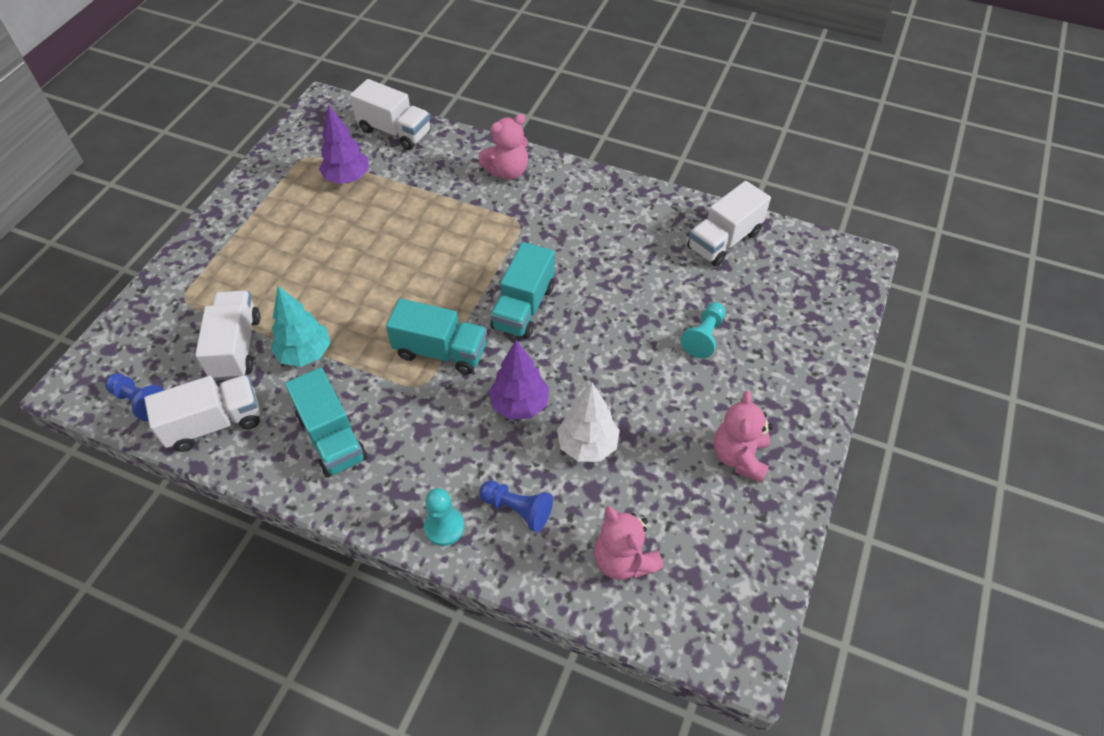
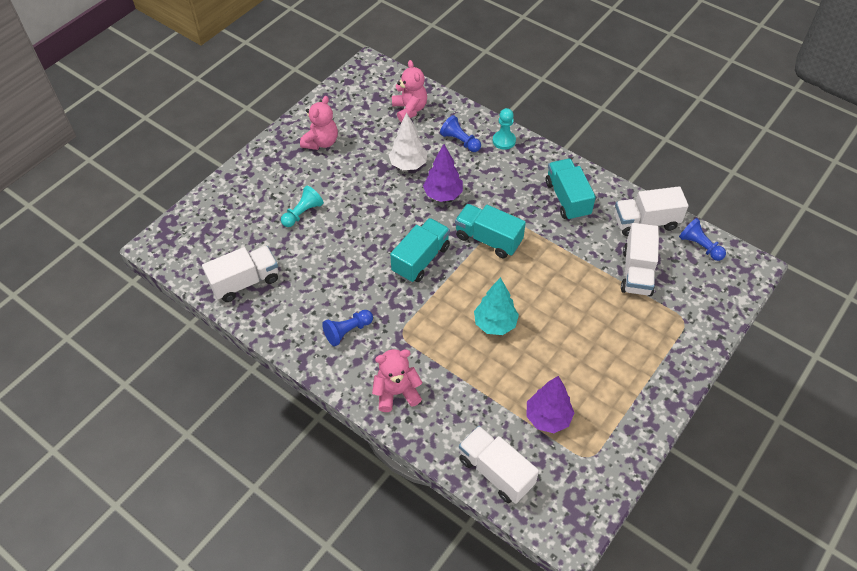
camera: 165 degrees left, 0 degrees up
(305, 354) = (585, 257): turquoise tree -> turquoise tree (495, 324)
(581, 214) = (347, 331): none -> blue pawn

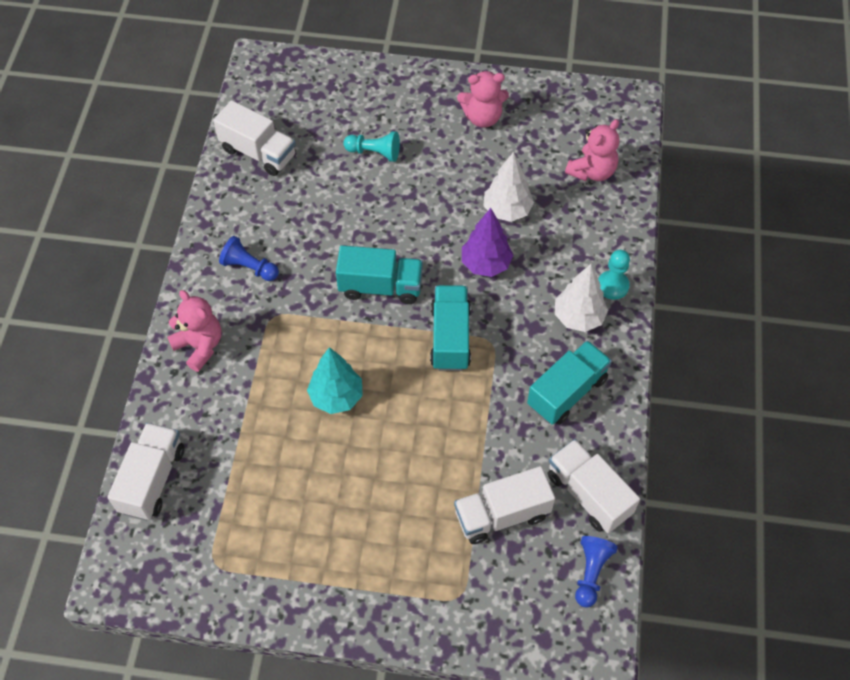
camera: 60 degrees right, 5 degrees up
(460, 141) = (579, 242): blue pawn -> none
(516, 168) = (578, 317): none -> white tree
(547, 418) = (243, 502): purple tree -> none

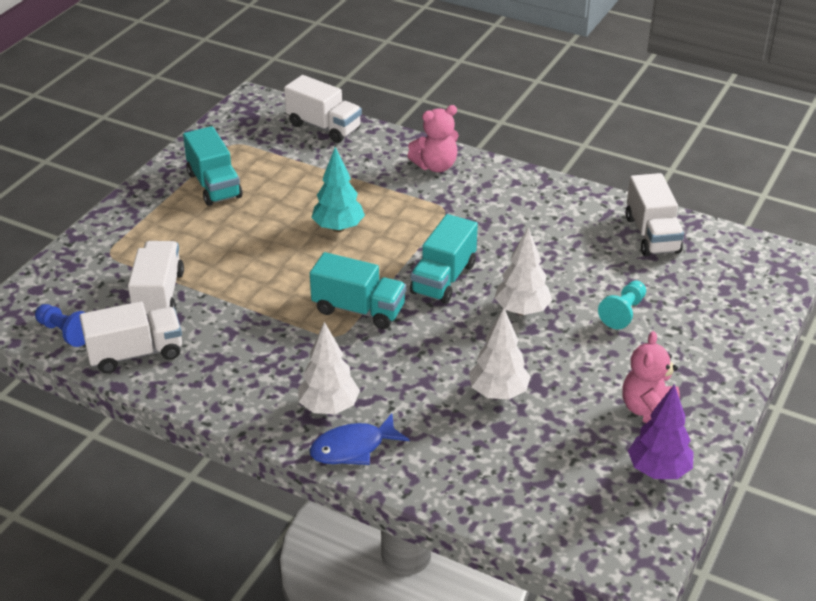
camera: 110 degrees right, 20 degrees down
(249, 267) = (507, 205): blue pawn -> none
(258, 152) = (652, 235): white truck -> white truck turned 60 degrees counterclockwise
(400, 219) = (522, 310): none -> white tree
(485, 264) = (434, 357): purple tree -> purple tree (658, 470)
(567, 392) = (248, 371): turquoise truck -> turquoise truck (214, 185)
(592, 171) = (526, 484): pink teddy bear -> none
(612, 286) = (353, 448): turquoise pawn -> blue fish

